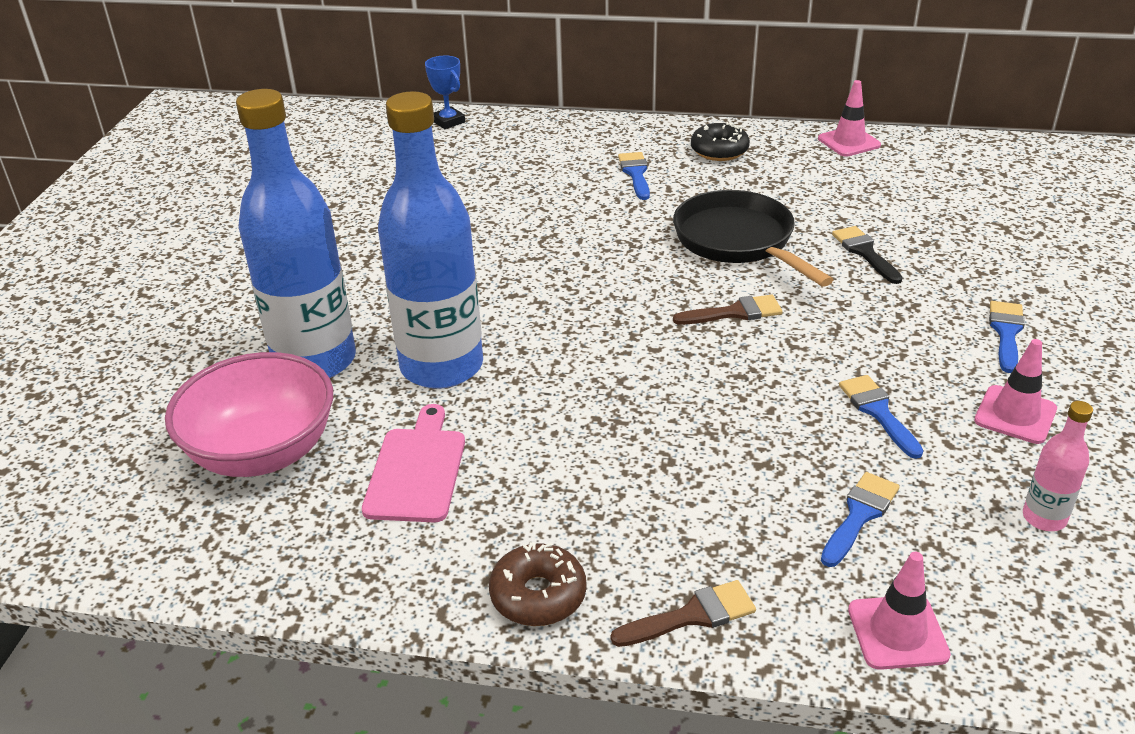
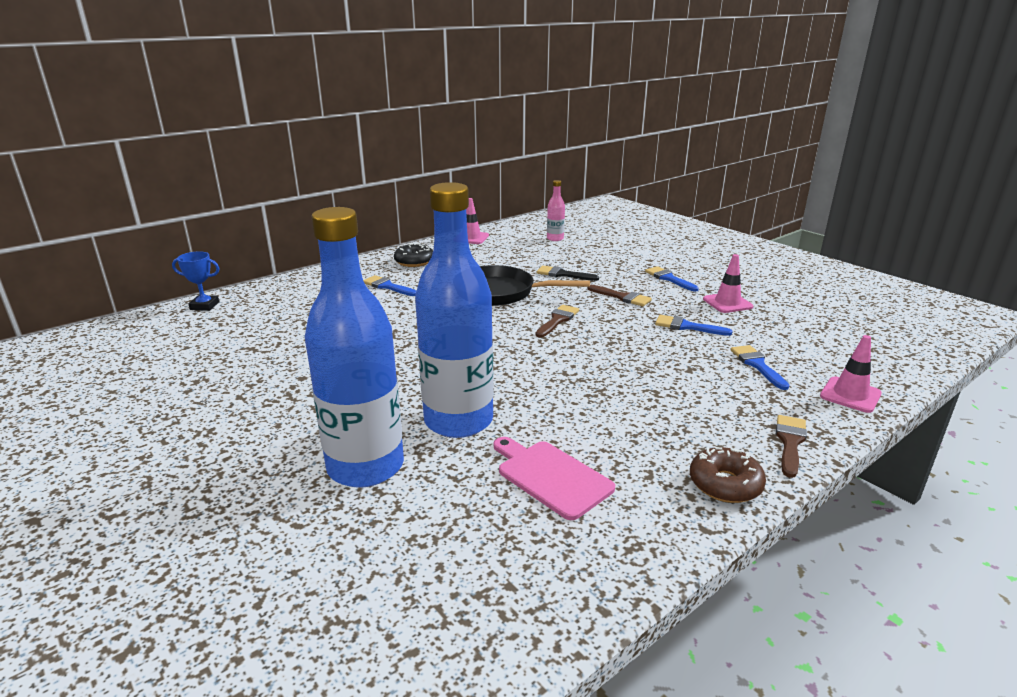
camera: 50 degrees left, 10 degrees down
(263, 452) = (434, 537): pink bowl -> none
(877, 325) = (622, 297): none -> brown brush
(1044, 518) = (803, 330): pink bottle -> pink bottle (555, 238)

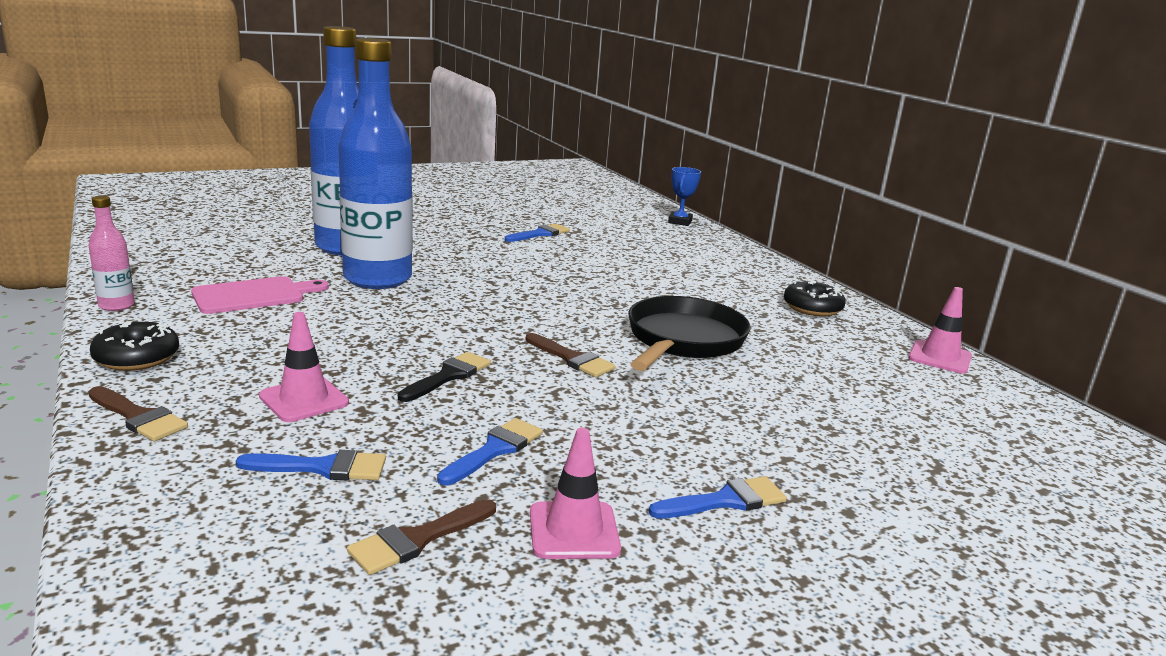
camera: 100 degrees right, 5 degrees down
(387, 286) = (719, 286): blue brush -> blue brush (540, 234)
(555, 238) = (967, 431): pink bottle -> pink bottle (116, 306)
(563, 274) = (756, 398): black brush -> black brush (448, 376)
(622, 297) = (640, 425): brown brush -> brown brush (417, 539)
(725, 484) = (137, 358): brown donut -> black donut
(850, 395) = (157, 517): pink traffic cone -> pink traffic cone (304, 400)

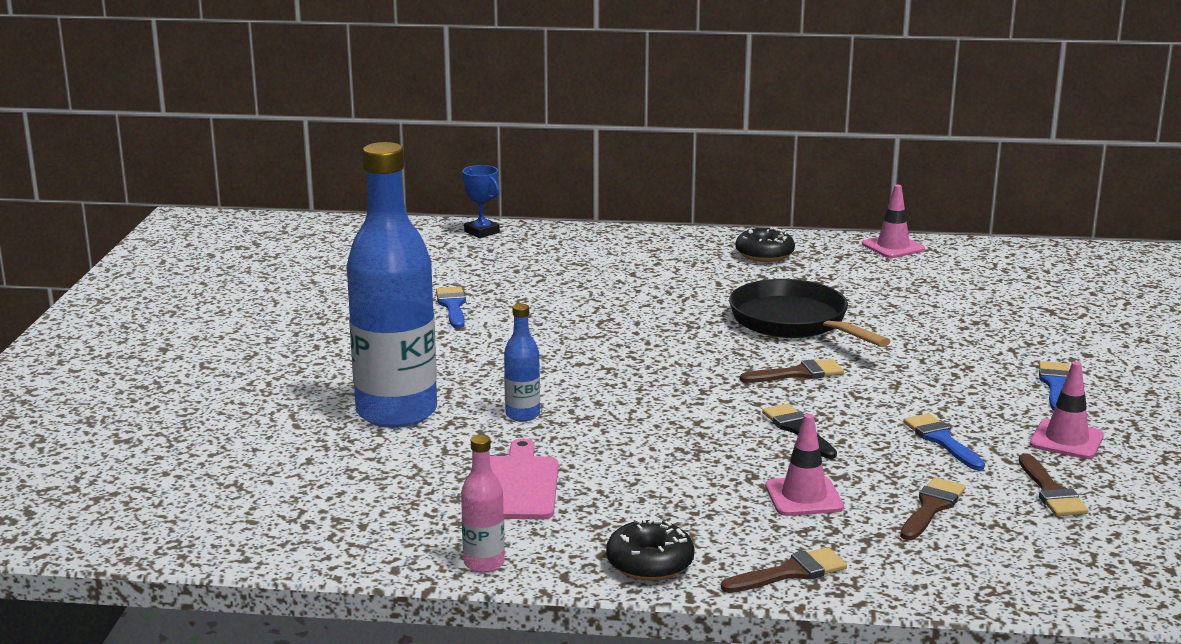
camera: 55 degrees left, 0 degrees up
(323, 468) = (932, 507): blue brush -> brown brush
(377, 279) = (522, 415): blue bottle -> blue bottle, size x0.43

